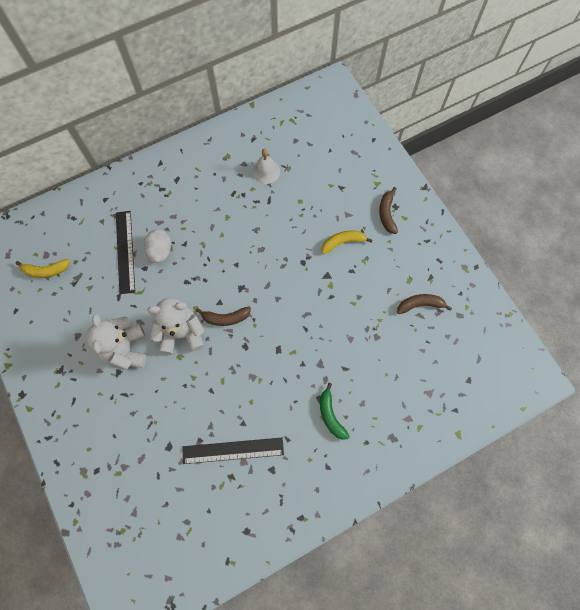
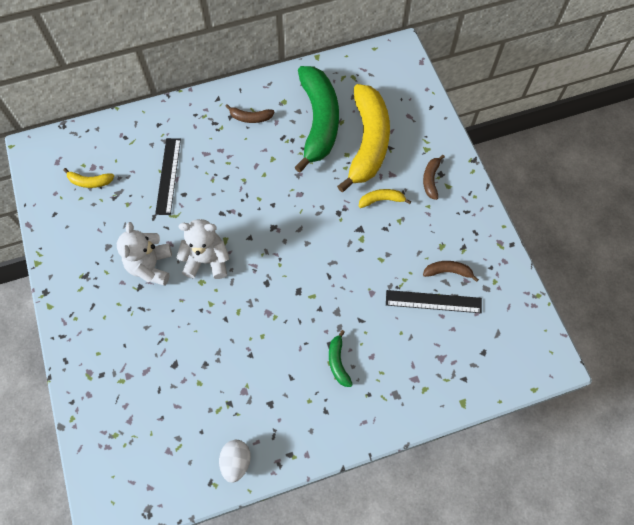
camera: 10 degrees right, 5 degrees down
(160, 251) = (202, 181): white egg -> white egg (236, 462)
(225, 318) = (252, 253): brown banana -> brown banana (250, 118)
(233, 450) = (236, 379): black ruler -> black ruler (433, 301)
(266, 171) = (318, 121): white bell -> green banana
(318, 185) = (368, 142): none -> yellow banana

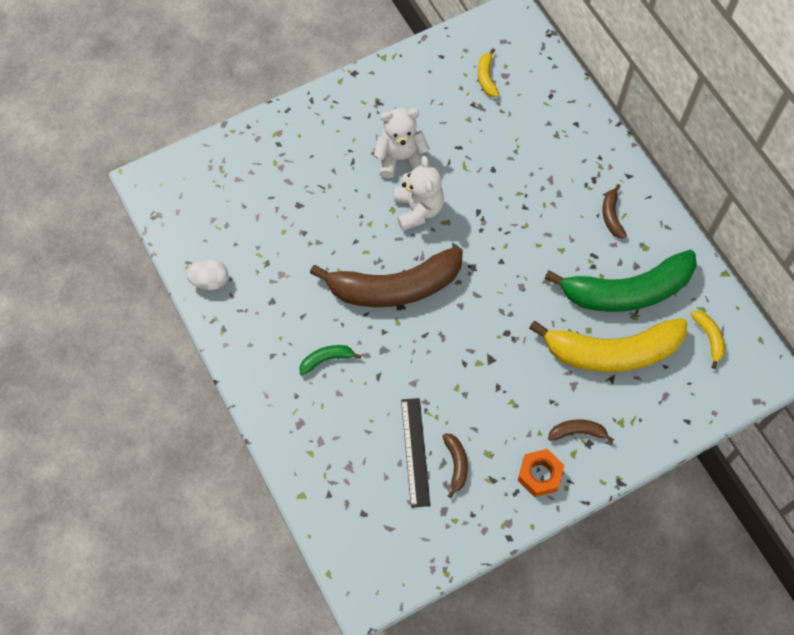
camera: 80 degrees right, 0 degrees up
(168, 176) = (512, 149): black ruler -> none
(278, 293) = (394, 287): none -> brown banana
(381, 200) = (535, 378): yellow banana -> yellow banana (709, 338)
(463, 212) = (539, 475): none -> orange nut

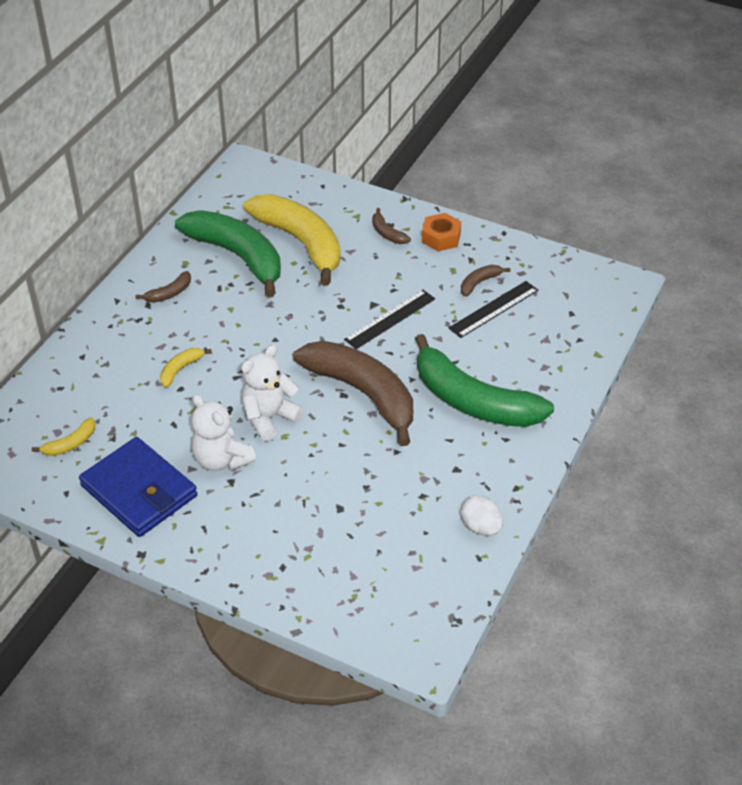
camera: 125 degrees left, 20 degrees down
(326, 359) = (473, 401): green banana -> green banana, size x2.47
(410, 97) = (139, 491): none -> blue wallet
(463, 360) = (390, 319): none -> black ruler
(709, 338) = (241, 200): yellow banana -> yellow banana (180, 369)

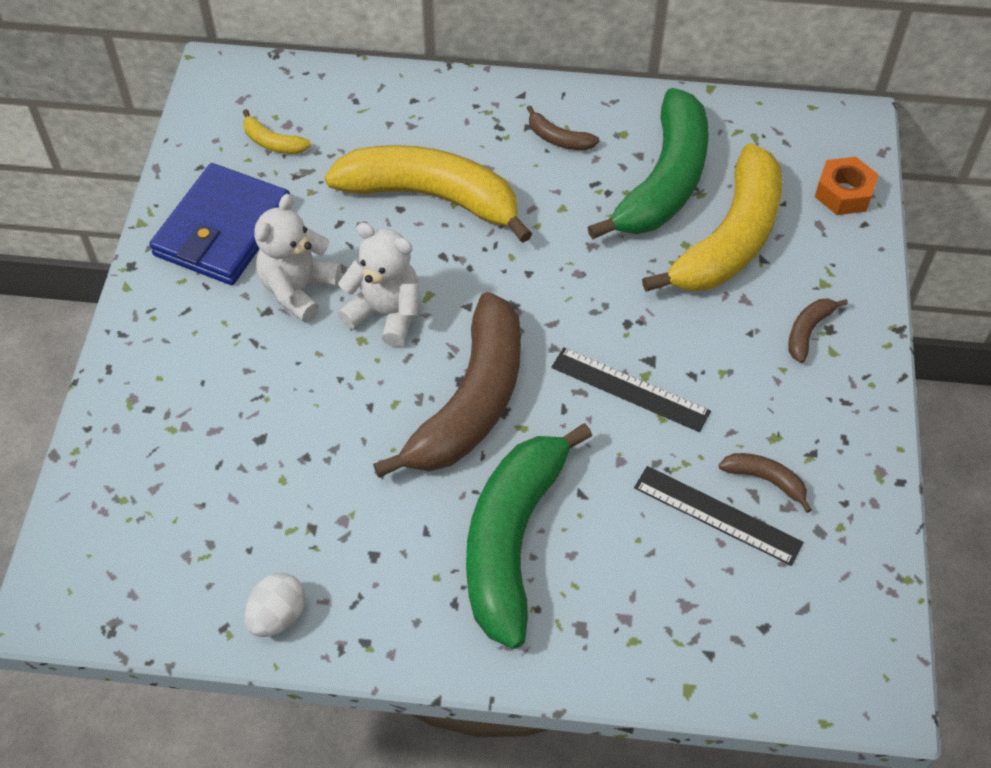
camera: 70 degrees right, 10 degrees up
(180, 369) = (432, 197): yellow banana -> yellow banana, size x2.47
(441, 238) = (838, 401): orange nut -> orange nut (844, 193)

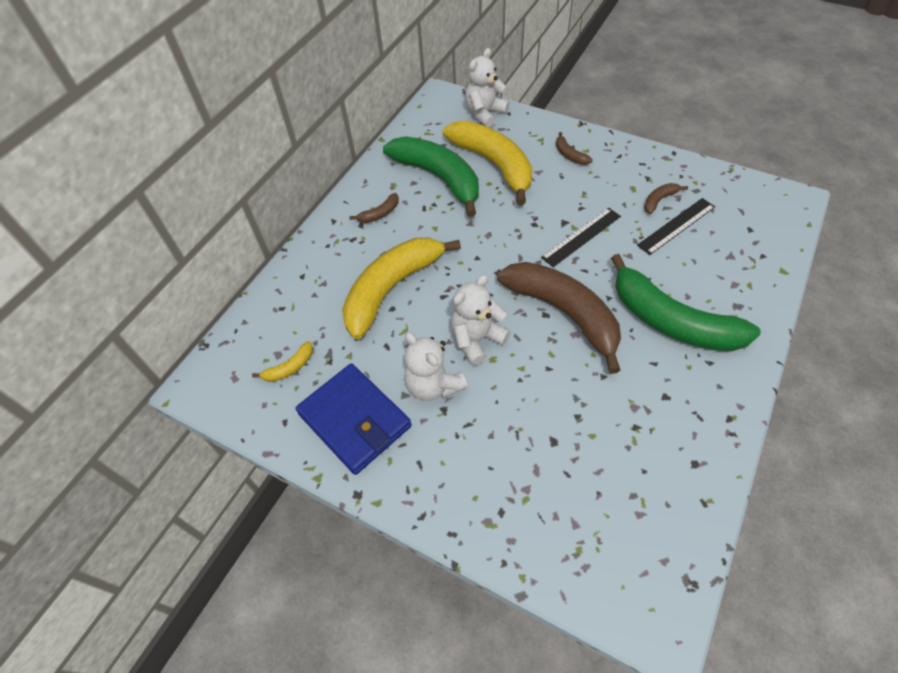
camera: 65 degrees left, 0 degrees up
(278, 615) = (701, 465): white egg -> none
(844, 193) = (485, 113): orange nut -> white teddy bear

